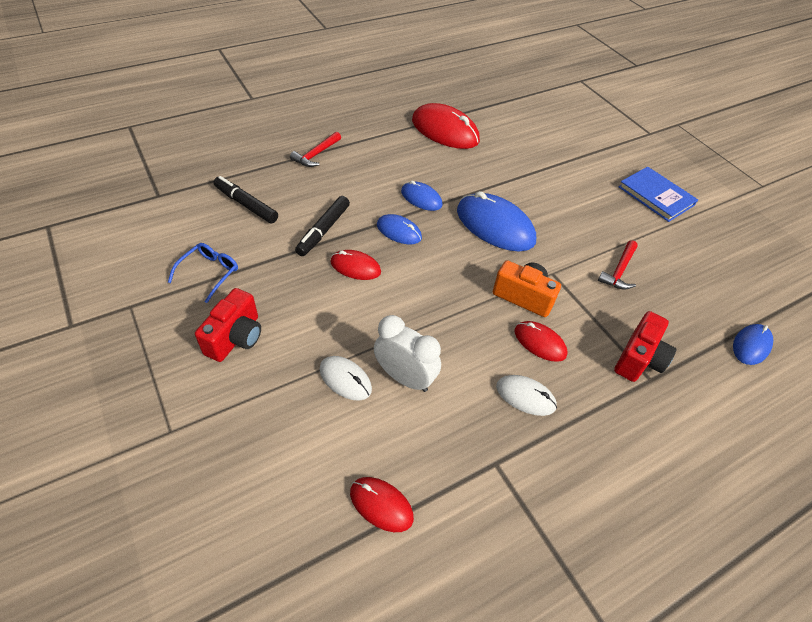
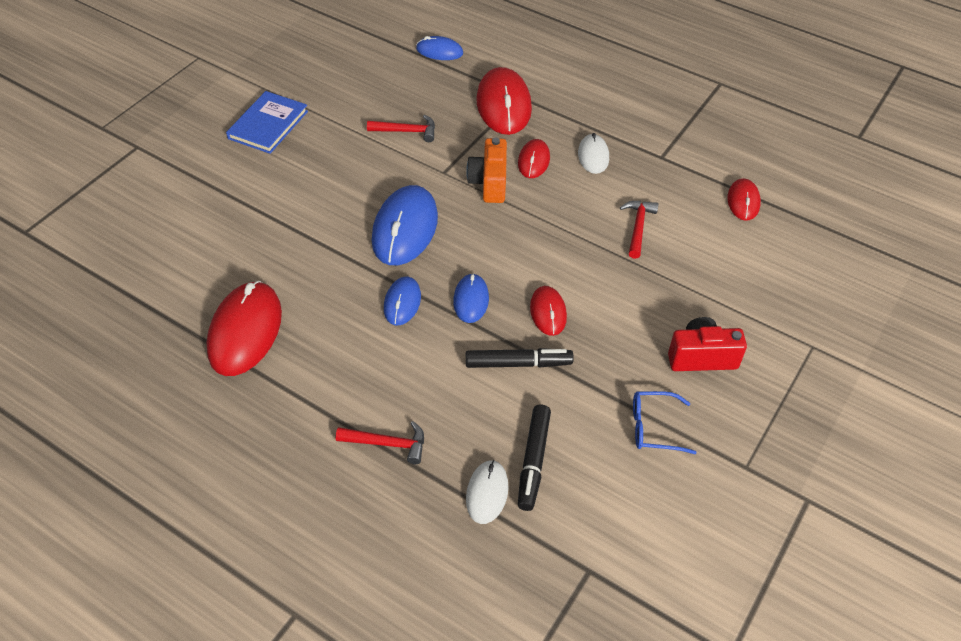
camera: 115 degrees left, 0 degrees up
(345, 379) = (672, 262): white mouse -> white mouse (487, 493)
(405, 377) = (638, 227): white clock -> red hammer
(639, 359) = (503, 105): red camera -> red mouse

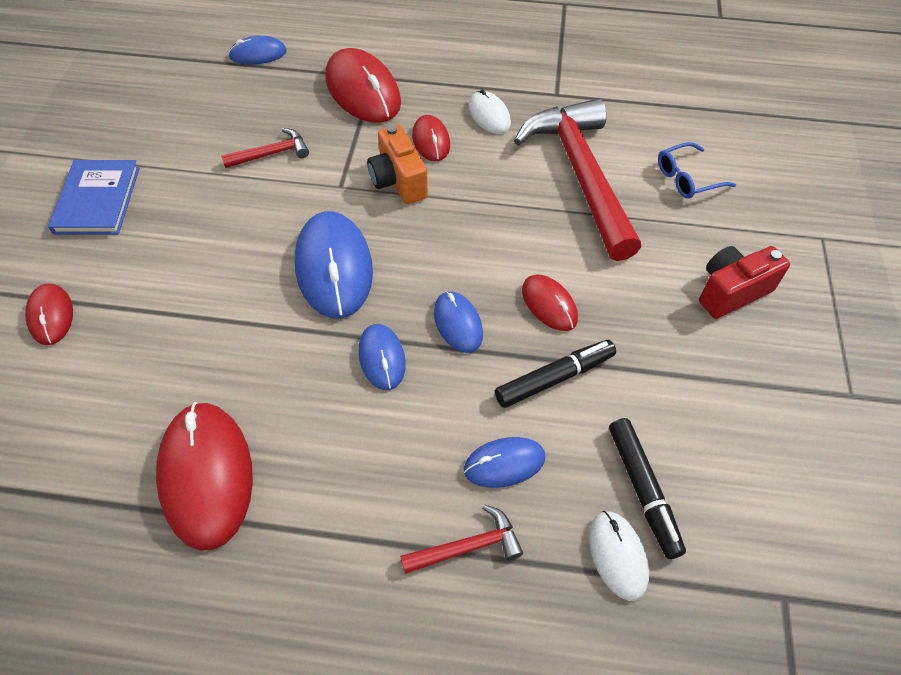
camera: 25 degrees left, 5 degrees up
(445, 404) = (504, 463): none -> blue mouse
(638, 227) = (581, 175): red hammer -> red hammer, size x2.33
(654, 427) = (738, 391): blue glasses -> blue glasses (687, 178)
(743, 201) = (662, 113): red mouse -> red mouse (51, 316)

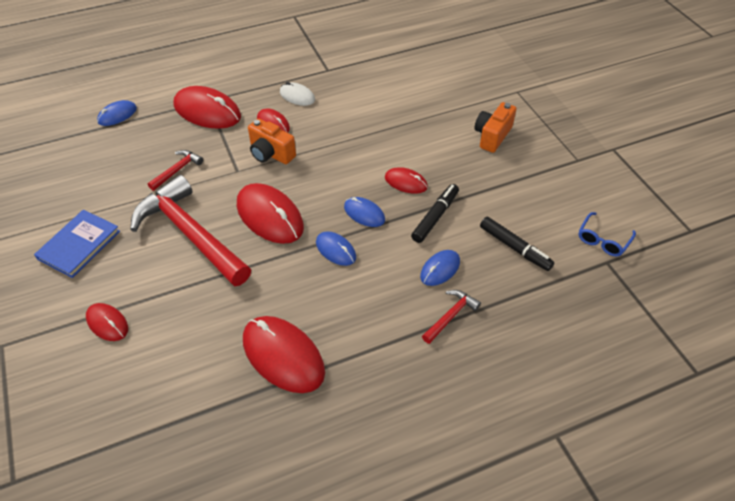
camera: 30 degrees left, 5 degrees down
(97, 200) = (79, 245): blue book -> blue book turned 60 degrees clockwise
(334, 267) = (270, 216): blue mouse -> red mouse
(581, 175) = (374, 109): red hammer -> red hammer (191, 234)
(618, 555) = (524, 282): white mouse -> none
(687, 178) = (431, 88): blue glasses -> blue glasses (603, 240)
(731, 292) = (492, 136): red camera -> orange camera

